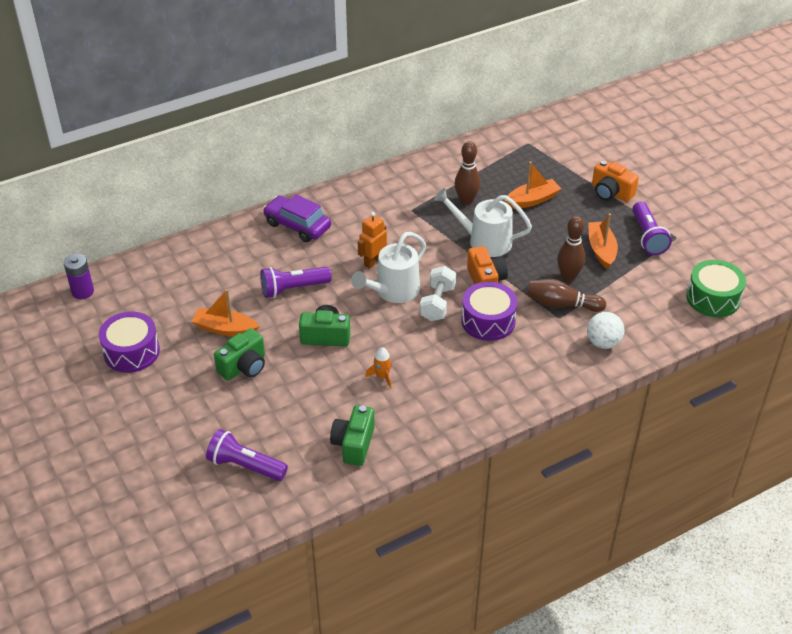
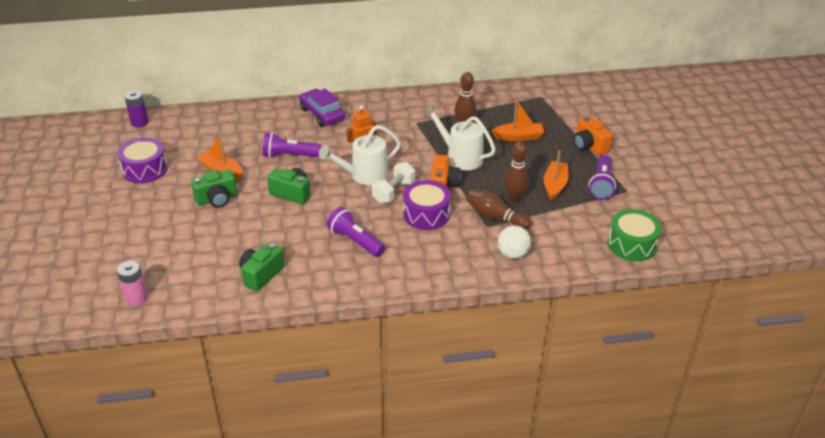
camera: 20 degrees right, 5 degrees down
(231, 514) = (136, 298): none -> pink battery
(245, 466) = (170, 268): purple flashlight -> purple flashlight (355, 241)
(382, 376) = (316, 233): orange rocket -> none

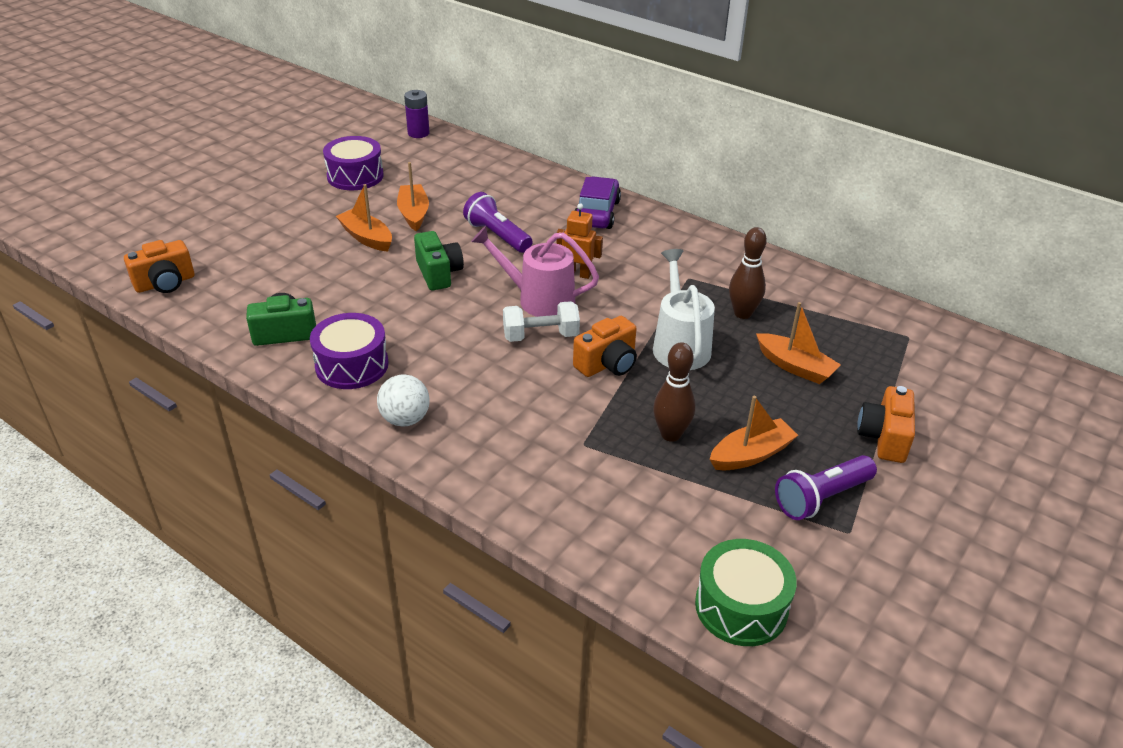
camera: 45 degrees right, 0 degrees up
(136, 298) = (165, 283): pink battery -> orange camera
(217, 199) = (366, 238): green camera -> orange boat
(355, 241) = (418, 360): purple flashlight -> none
(364, 175) = (538, 299): white watering can -> pink watering can
(426, 214) = (536, 383): purple drum -> purple drum (352, 365)
(495, 217) = (610, 440): brown bowling pin -> none
(512, 254) = (560, 498): white ball -> white ball (405, 419)

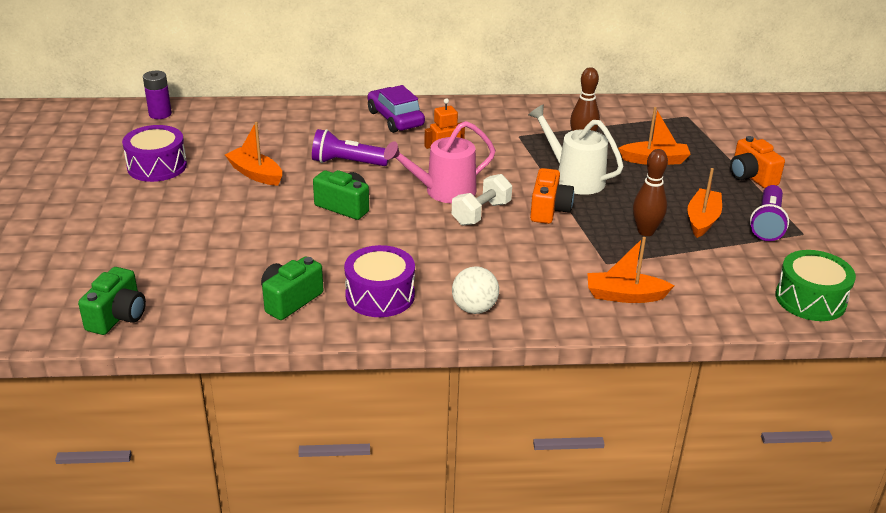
camera: 40 degrees left, 5 degrees down
(165, 283) = (117, 316): orange camera -> green camera
(366, 238) = (244, 206): orange boat -> orange boat (625, 296)

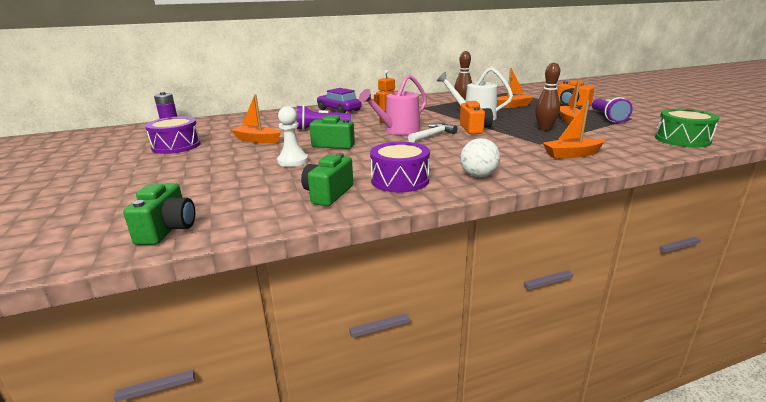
camera: 15 degrees left, 10 degrees down
(279, 230) = (293, 161): none -> white pawn
(481, 213) = (433, 135): white dumbbell -> white hammer

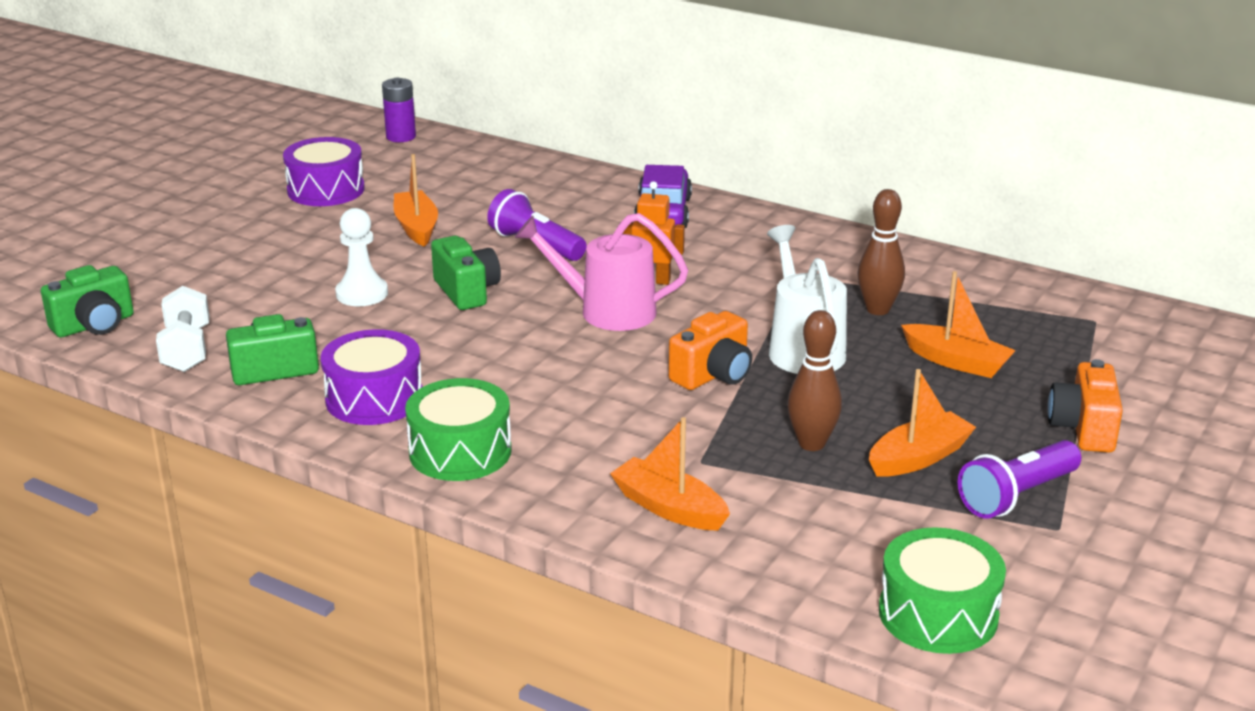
camera: 50 degrees right, 5 degrees up
(260, 210) = (186, 350): none -> white dumbbell
(433, 135) = (619, 350): white hammer -> none
(478, 175) = (460, 451): white ball -> green drum

